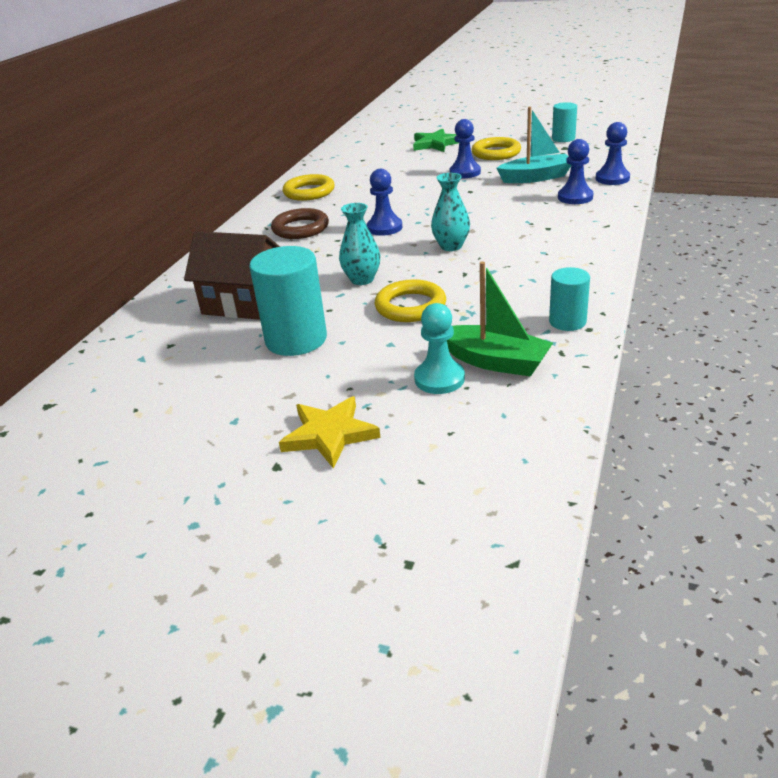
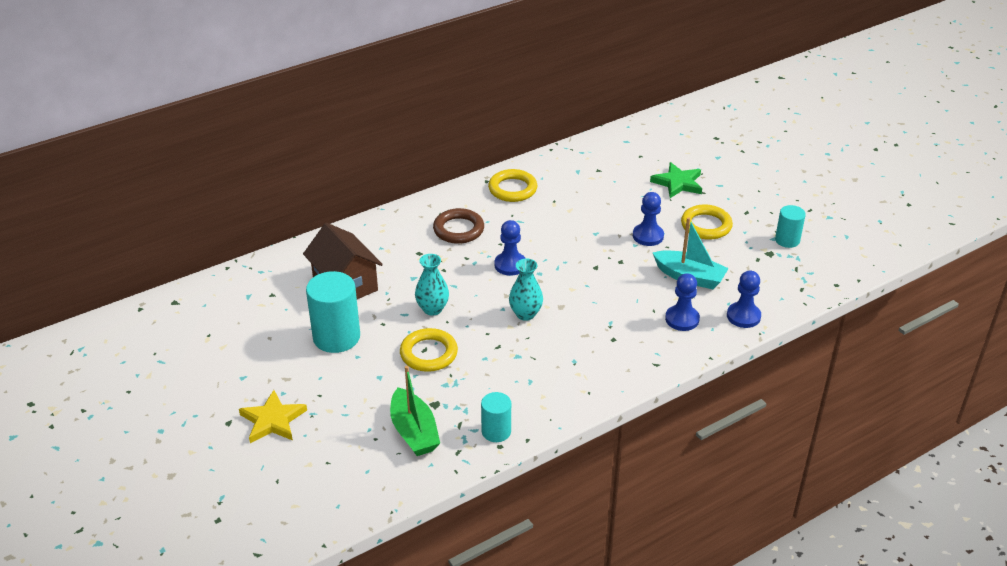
camera: 35 degrees right, 5 degrees up
(439, 379) = (369, 422): turquoise pawn -> none

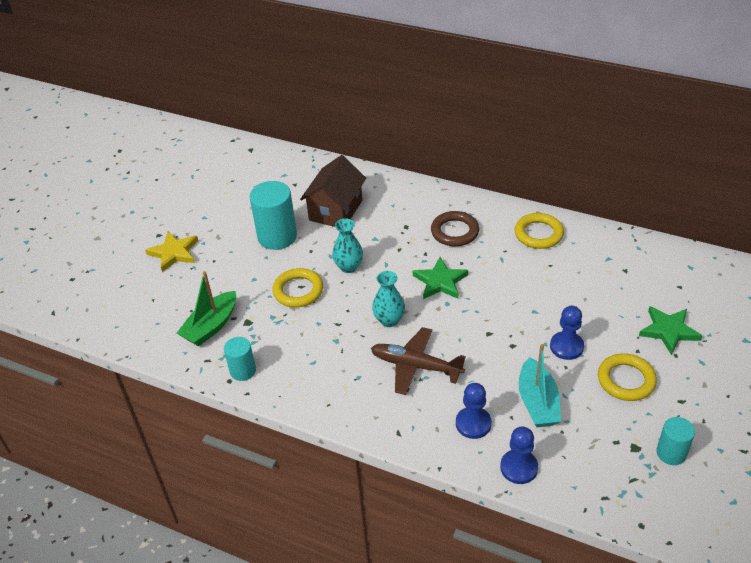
camera: 60 degrees right, 5 degrees up
(510, 265) = (440, 281): blue pawn -> green star
(593, 322) = (416, 366): none -> brown plane

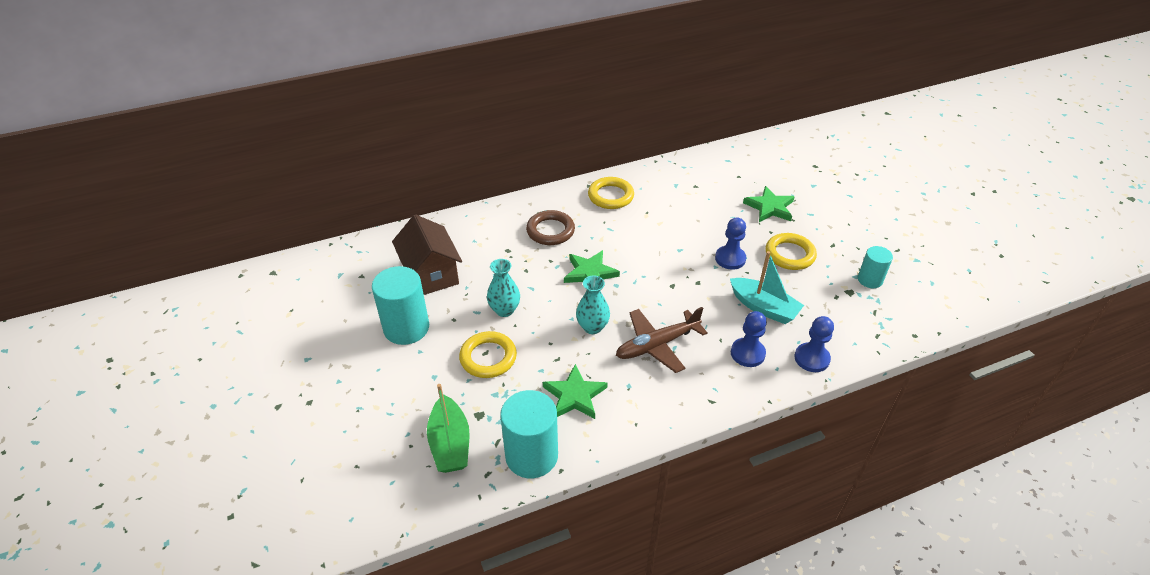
camera: 50 degrees left, 0 degrees up
(174, 253) = (319, 410): yellow star -> none
(243, 370) = (531, 456): turquoise cylinder -> turquoise cylinder, size x1.74
(316, 355) = (574, 395): none -> green star

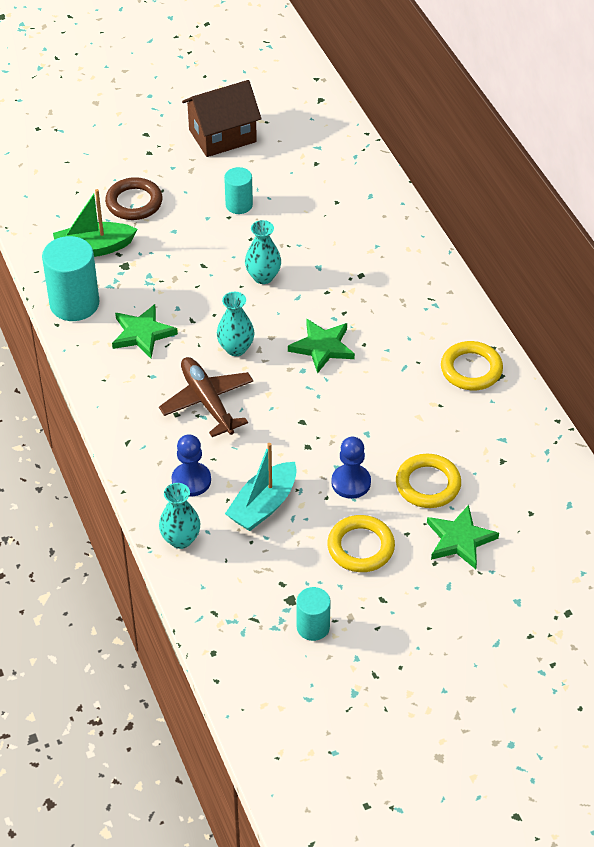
camera: 90 degrees right, 5 degrees up
(406, 328) = (239, 205): turquoise cylinder -> turquoise cylinder, size x0.58
(431, 274) = (319, 215): brown house -> brown house (222, 136)
(488, 357) = (196, 268): yellow ring -> yellow ring (428, 484)
(550, 231) = (397, 311): brown ring -> brown ring (134, 202)
(811, 358) = (180, 539): blue pawn -> turquoise vase

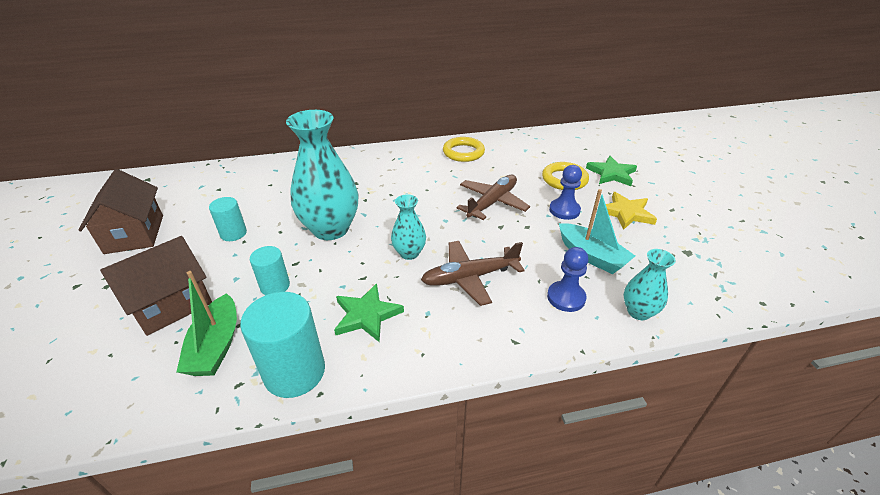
camera: 80 degrees left, 10 degrees down
(134, 202) = (171, 304): brown ring -> brown house
(263, 277) = (331, 229): turquoise vase -> turquoise vase, size x1.96
(313, 627) = (711, 243): turquoise cylinder -> turquoise cylinder (275, 286)
(322, 347) = (423, 208): green star -> none
(350, 410) = (492, 203): none -> brown plane
(360, 547) = (626, 213): yellow ring -> yellow star

